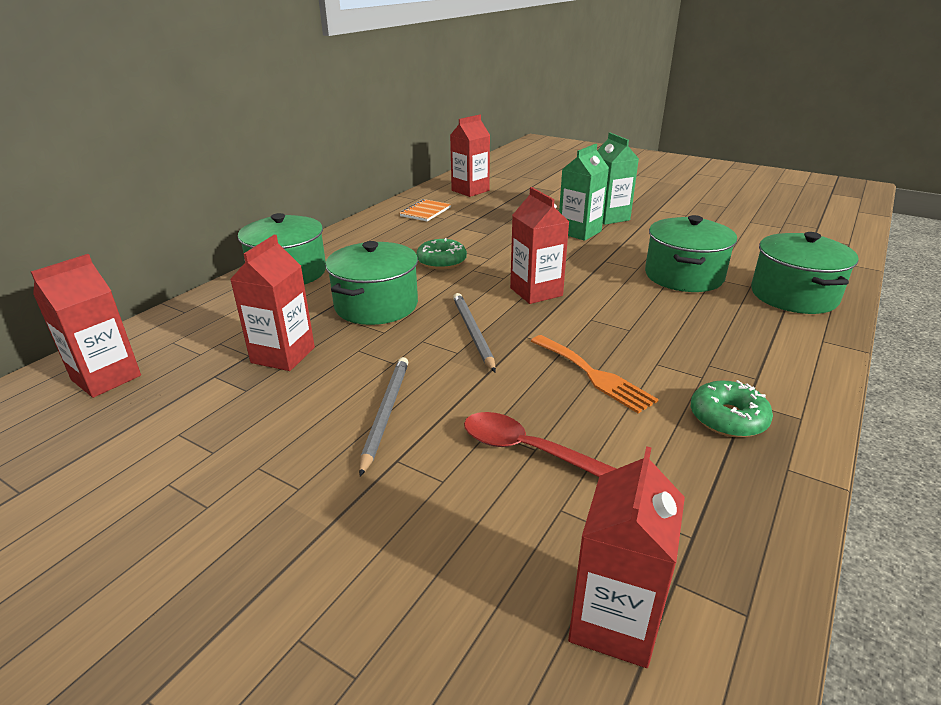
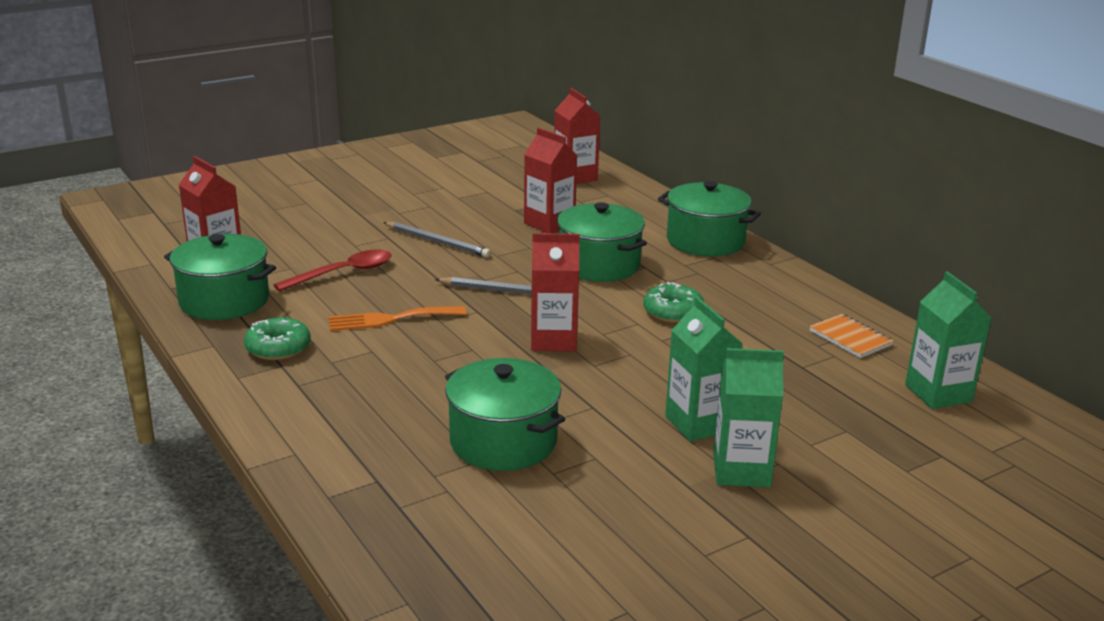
camera: 115 degrees right, 5 degrees down
(470, 190) = (938, 393): red carton -> green carton
(793, 295) = (383, 492): green pot -> green pot (224, 301)

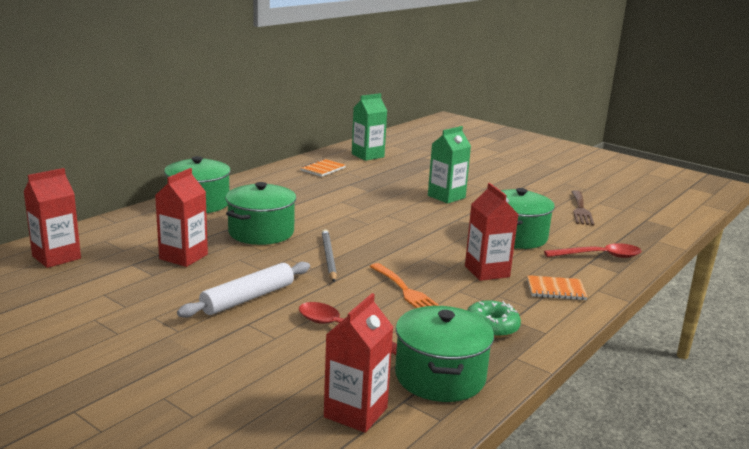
camera: 110 degrees left, 5 degrees down
(321, 418) = (556, 290): none -> orange notebook
(390, 500) = (599, 256): none -> red spoon
(437, 242) = (247, 298): grey pencil -> white rolling pin
(553, 340) = (389, 236): red carton -> red carton (487, 271)
(594, 564) = (580, 210): none -> brown fork
(673, 312) = (322, 207): green donut -> none
(741, 470) = (477, 188): green carton -> none

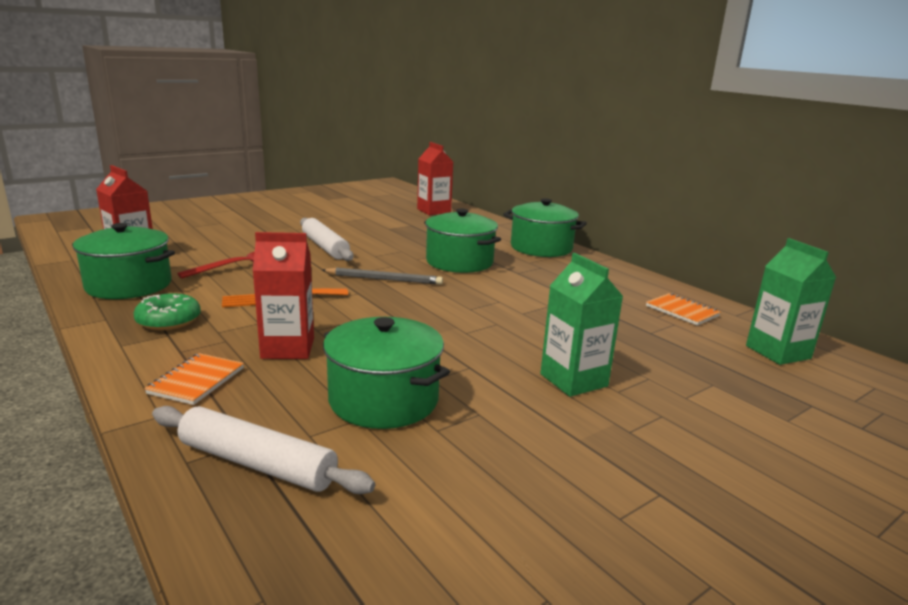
camera: 105 degrees right, 0 degrees up
(183, 257) = (416, 236): red carton -> none
(580, 210) = (495, 534): brown fork -> none
(599, 256) = (257, 464): red spoon -> white rolling pin

